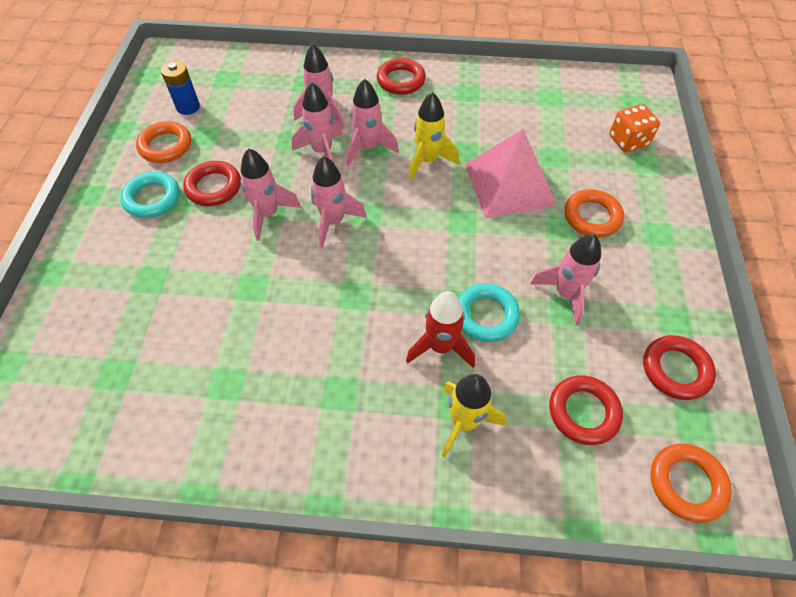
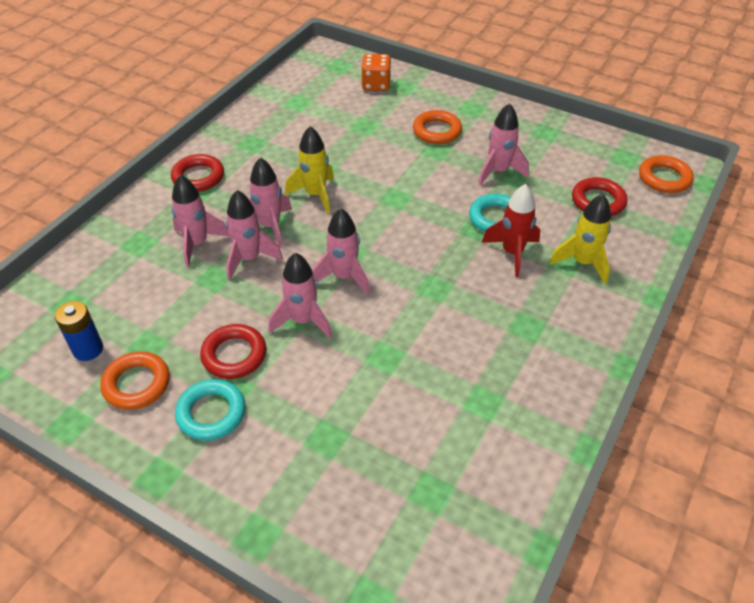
camera: 65 degrees left, 10 degrees down
(509, 184) = (376, 159): pink pyramid -> none
(675, 370) = (584, 148): red ring -> none

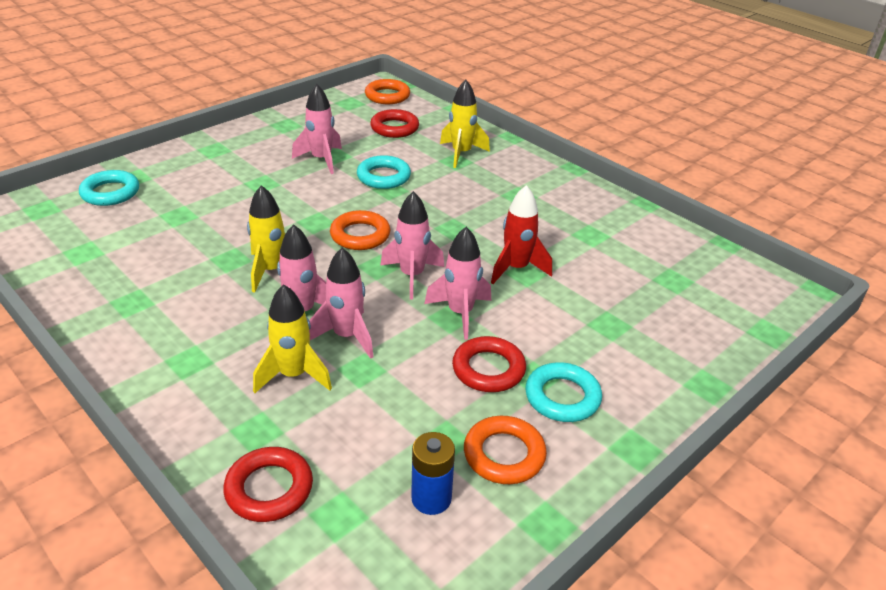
camera: 75 degrees left, 10 degrees down
(197, 244) = (293, 375): pink rocket -> yellow rocket
(198, 177) = (161, 358): red ring -> red ring (269, 489)
(376, 85) = (110, 193): orange dice -> turquoise ring
(437, 131) = (232, 176): orange ring -> orange ring (360, 235)
(512, 253) = (432, 180): red rocket -> red rocket (516, 269)

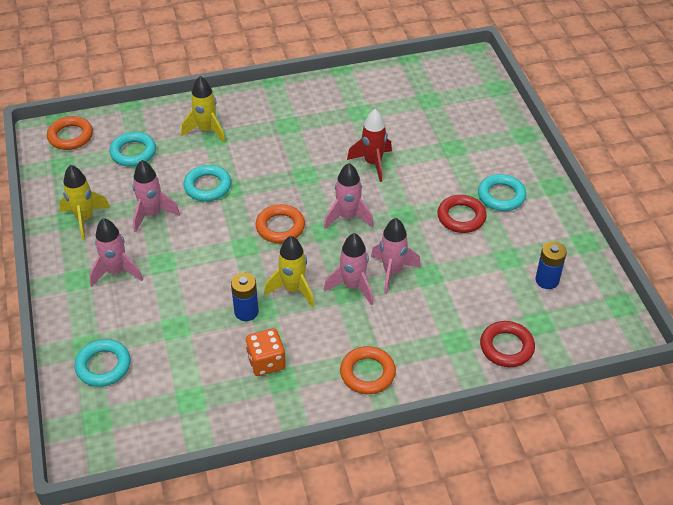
camera: 60 degrees left, 10 degrees up
(153, 284) = (266, 362): none -> orange dice
(221, 250) = (246, 312): none -> blue battery
(293, 375) = (415, 309): yellow rocket -> yellow rocket (85, 219)
(394, 128) = (133, 152): red ring -> turquoise ring
(460, 313) = (402, 209): pink rocket -> pink rocket (116, 272)
(504, 454) = (531, 238): orange ring -> orange ring (367, 373)

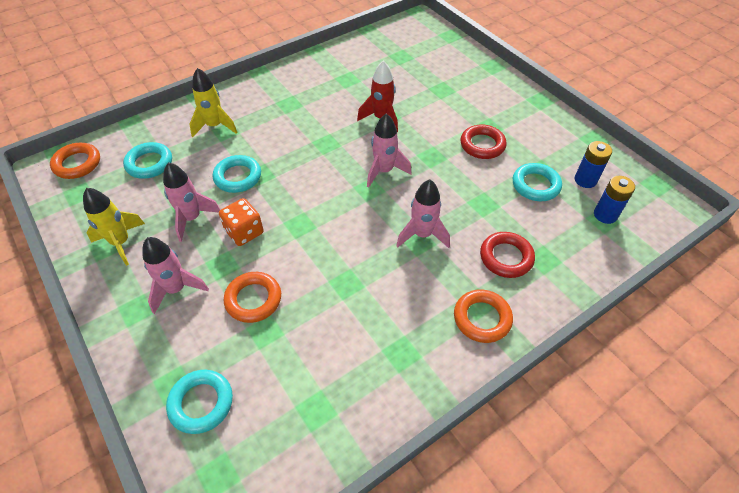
camera: 20 degrees left, 5 degrees up
(246, 312) = (331, 291): blue battery -> blue battery (605, 215)
(266, 362) = (377, 339): orange dice -> orange dice (244, 232)
(280, 227) = (326, 197): orange ring -> orange ring (253, 299)
(293, 289) = (367, 254): yellow rocket -> none
(392, 271) = (450, 210): pink rocket -> none
(501, 196) = (504, 119): turquoise ring -> turquoise ring (535, 185)
(506, 347) = (590, 251): red ring -> red ring (506, 257)

